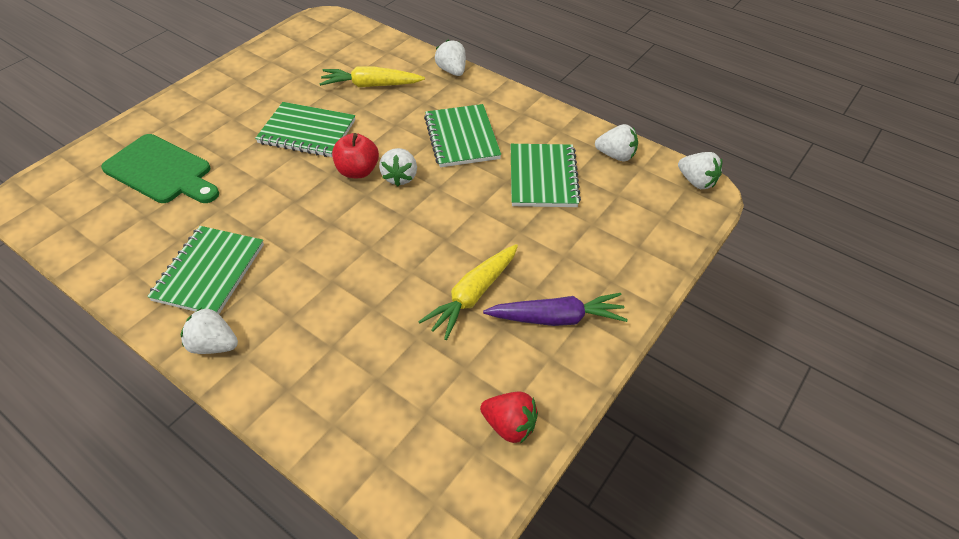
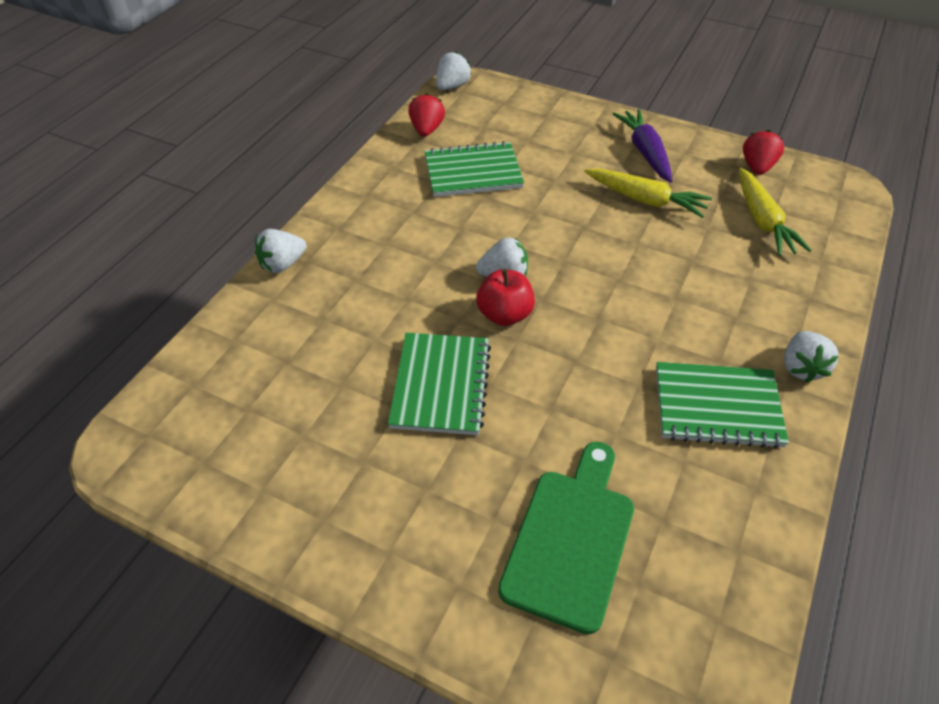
camera: 100 degrees left, 0 degrees up
(371, 85) = (323, 340): yellow carrot -> yellow carrot (762, 221)
(461, 138) = (421, 237): green notebook -> none
(616, 155) = (426, 130): white strawberry -> red strawberry

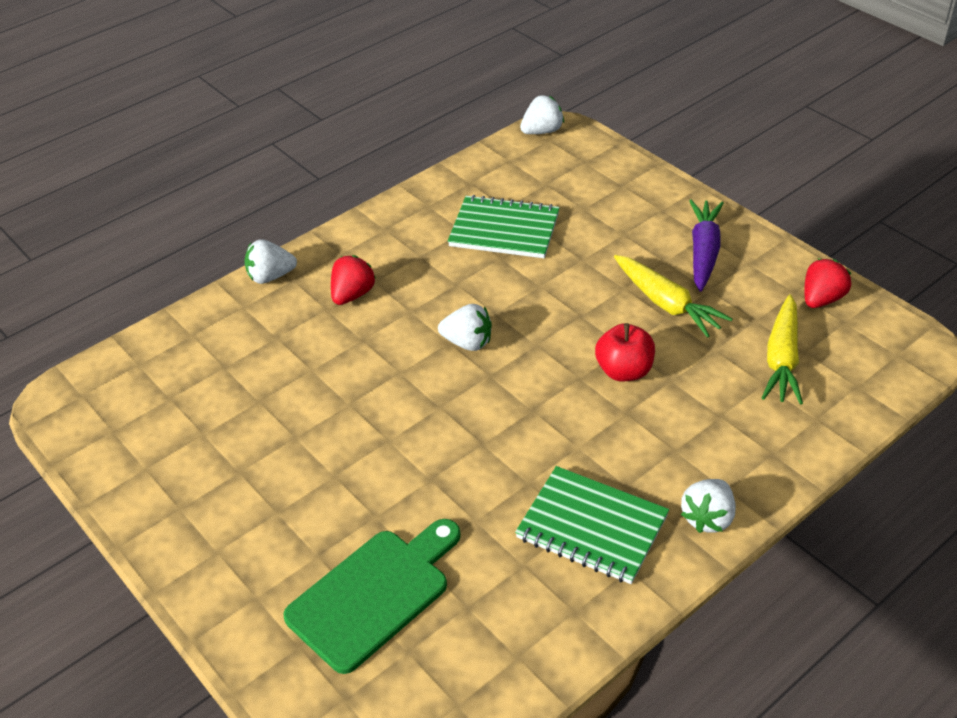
camera: 25 degrees right, 5 degrees down
(426, 130) = (486, 173): red strawberry -> red strawberry (352, 294)
(441, 385) = (345, 427): green notebook -> none
(504, 315) = (444, 380): red apple -> red apple (624, 371)

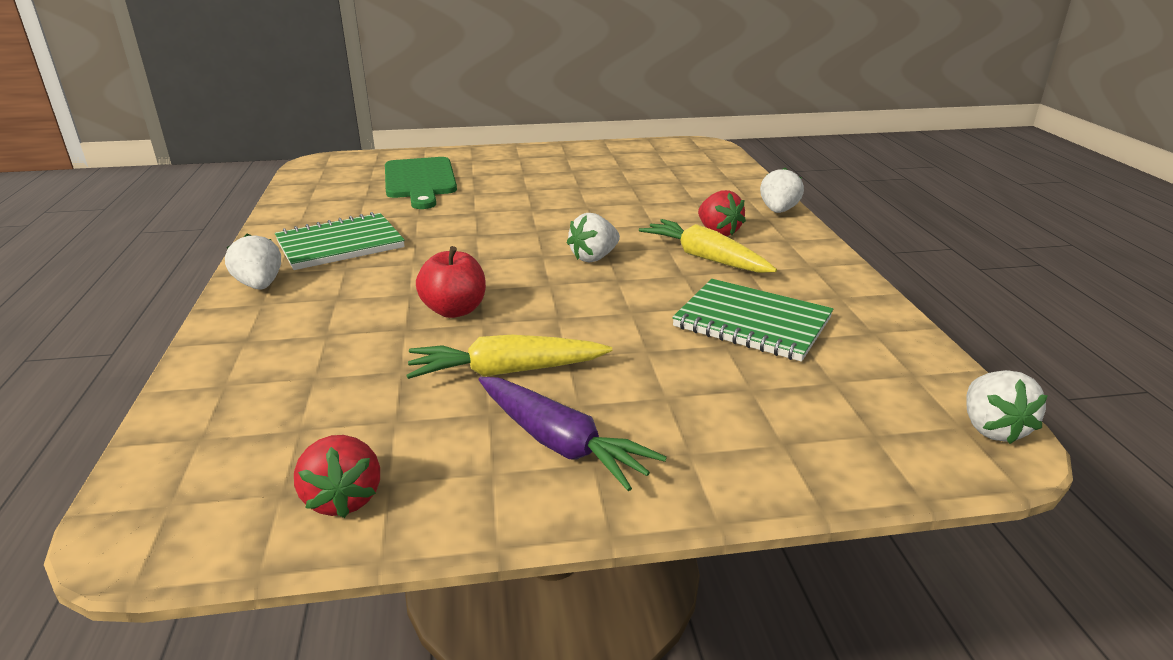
camera: 120 degrees right, 15 degrees down
(504, 230) = (752, 323): green notebook -> green notebook turned 75 degrees clockwise
(782, 359) = (319, 406): yellow carrot -> yellow carrot (705, 258)

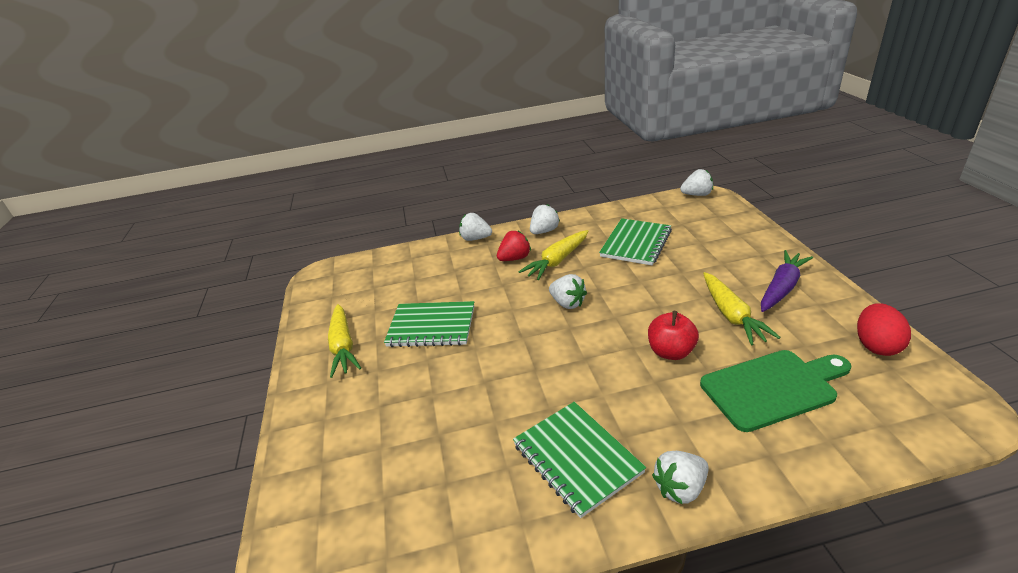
camera: 90 degrees left, 5 degrees up
(343, 498) = (876, 345): red strawberry -> red egg
(420, 181) = (392, 446): green cutting board -> green cutting board (773, 388)
(567, 160) = (343, 346): none -> yellow carrot
(580, 190) = (431, 326): none -> green notebook
(800, 254) = (544, 231): none -> white strawberry

